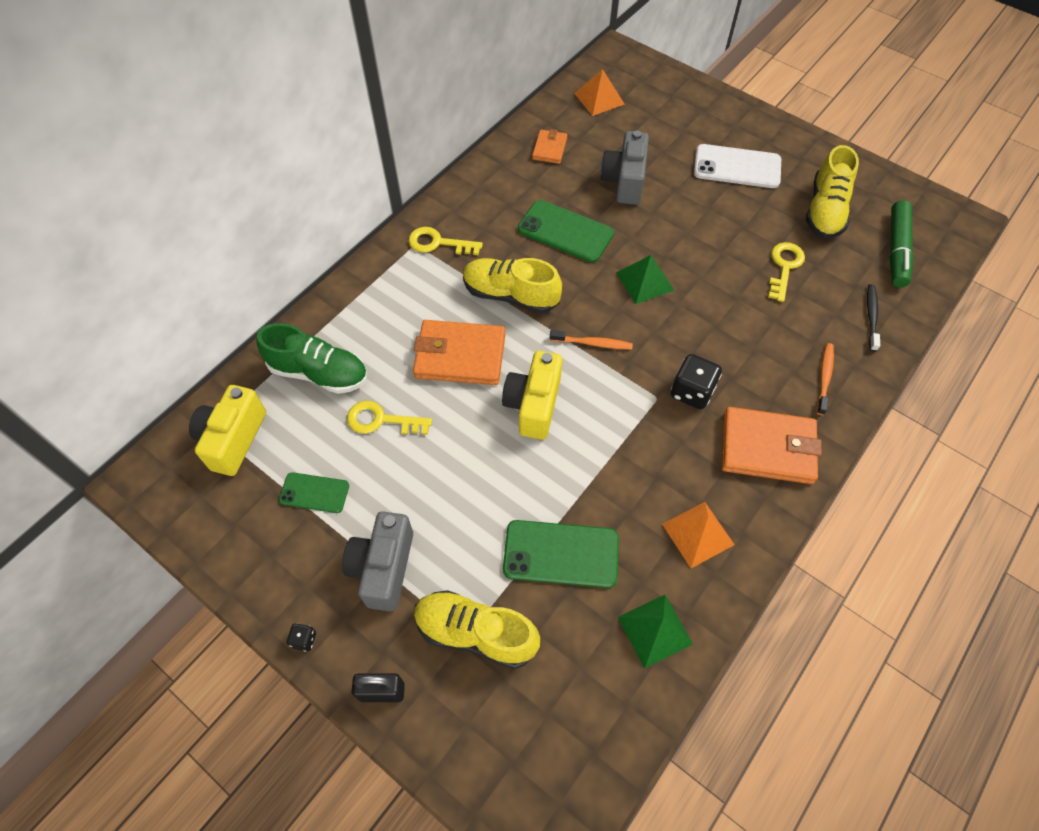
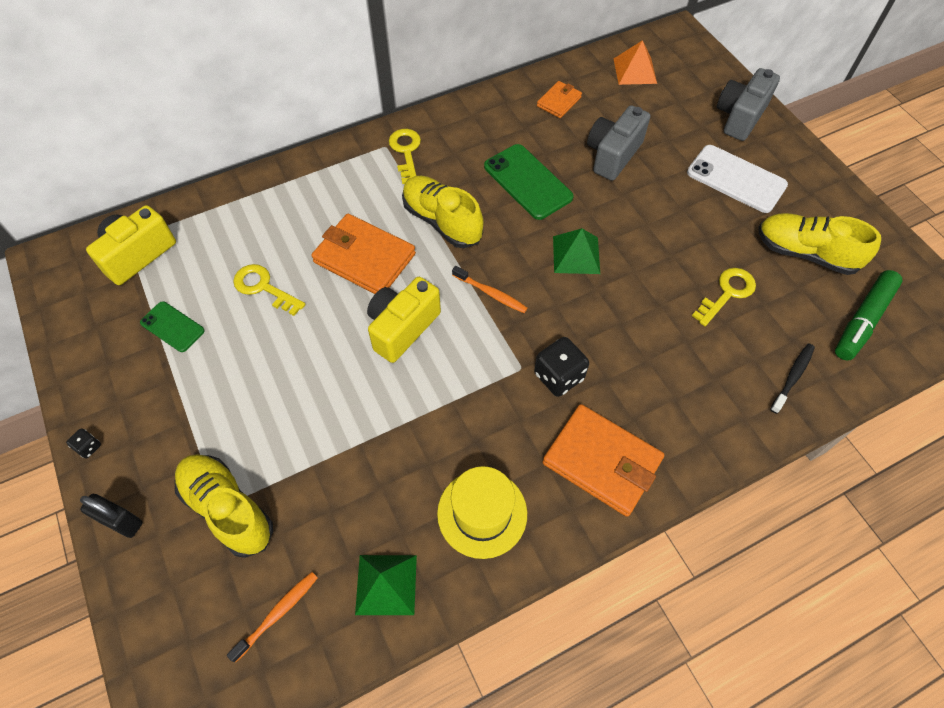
camera: 25 degrees right, 0 degrees up
(319, 373) = (238, 227): green shoe -> none
(383, 568) = (187, 416): grey camera -> grey camera (739, 117)
(438, 243) = (406, 152): yellow key -> yellow key turned 45 degrees clockwise
(561, 554) = (344, 473): green phone -> none
(697, 534) = (482, 513): orange pyramid -> yellow hat
(824, 378) = (703, 418): orange toothbrush -> orange toothbrush (277, 614)
(825, 210) = (805, 253): yellow shoe -> yellow shoe turned 75 degrees clockwise

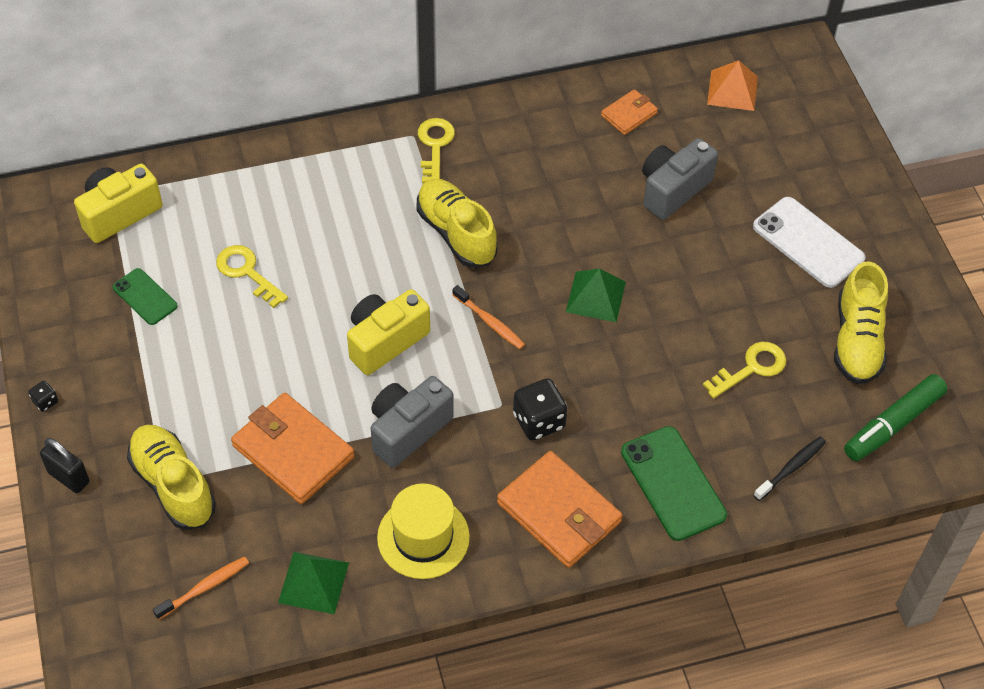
camera: 10 degrees right, 5 degrees down
(364, 258) = (361, 260): orange wallet -> orange wallet (293, 451)
(528, 182) = (565, 205): green phone -> green phone (673, 483)
(739, 117) = (839, 169): grey camera -> grey camera (408, 430)
(805, 253) = (857, 340): yellow shoe -> yellow shoe turned 120 degrees counterclockwise

